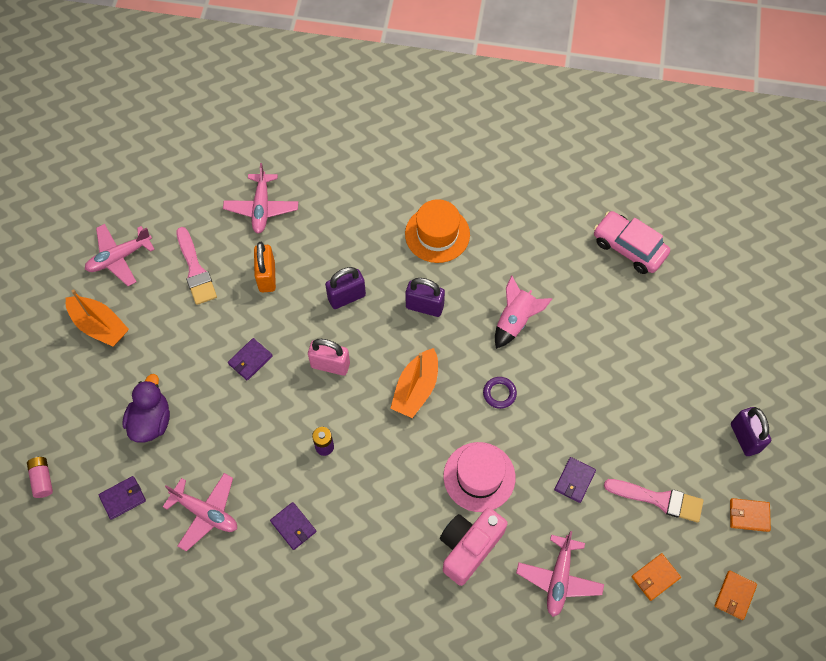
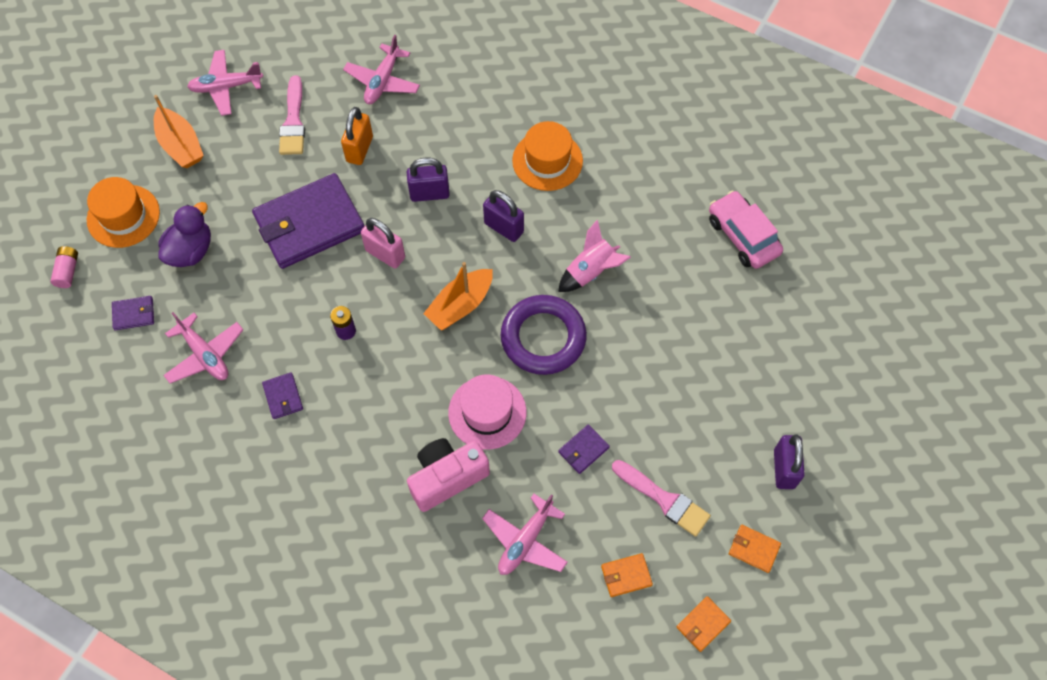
camera: 20 degrees right, 0 degrees up
(73, 410) = (123, 216): none -> orange hat
(250, 360) = (309, 224): purple wallet -> purple wallet, size x2.41
(499, 393) = (543, 338): purple ring -> purple ring, size x2.34

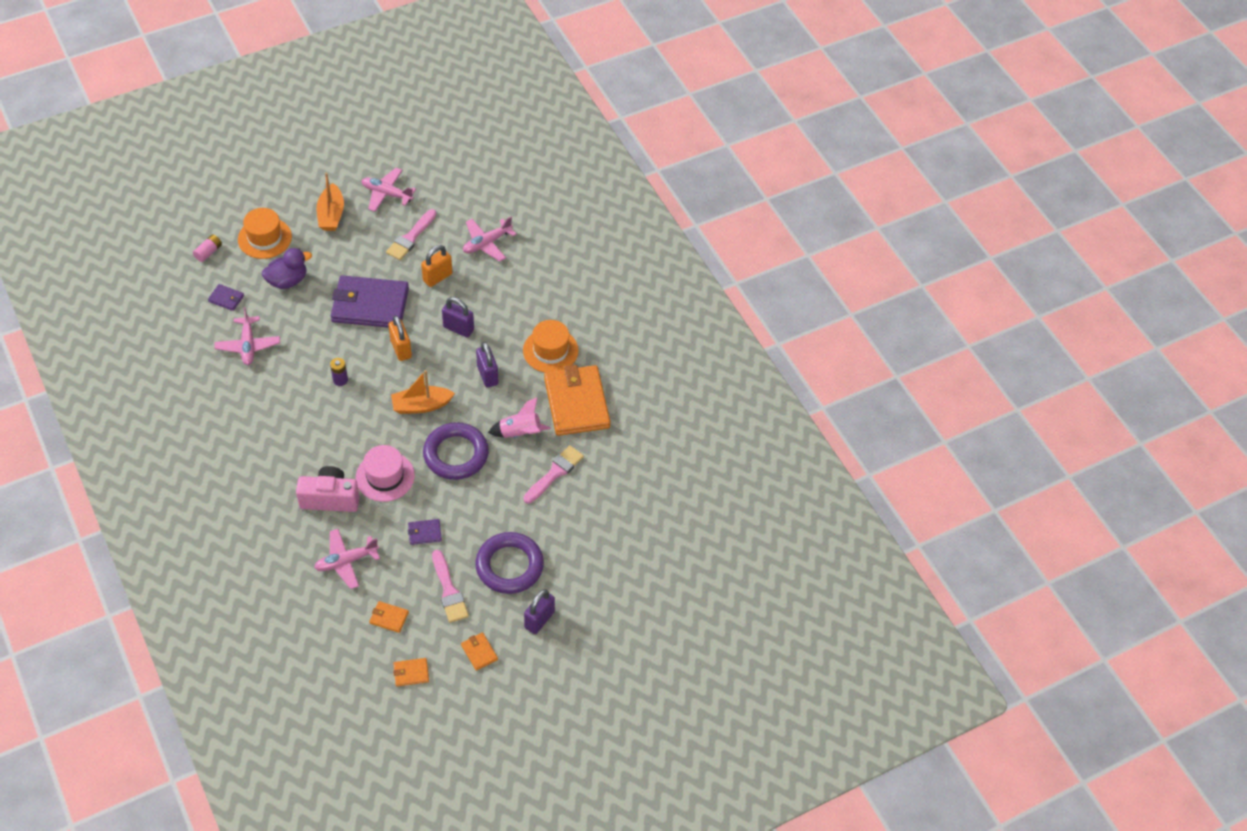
camera: 30 degrees right, 10 degrees down
(283, 397) = (273, 396): purple wallet -> none
(385, 254) = (401, 349): pink padlock -> orange padlock
(622, 202) = (577, 403): none -> orange wallet
(663, 293) = (555, 473): none -> pink brush
(703, 428) = (509, 566): none -> purple ring
(742, 236) = (638, 469): pink car -> none

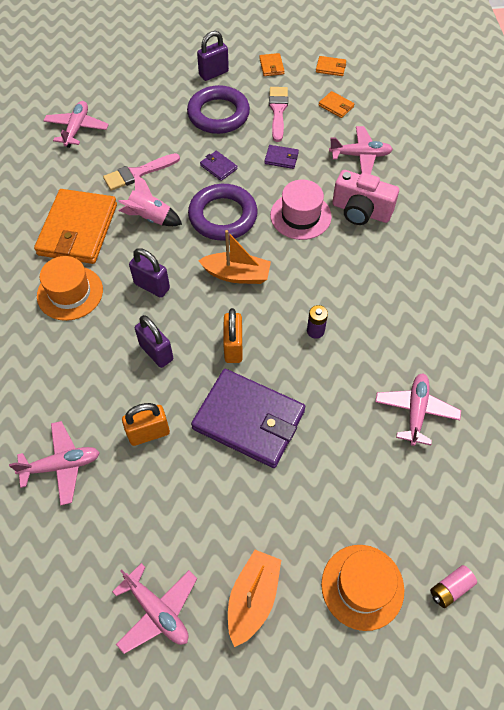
camera: 155 degrees left, 5 degrees up
(226, 298) = (434, 493): purple wallet -> purple wallet (218, 167)
(287, 280) = (345, 495): purple duck -> none
(411, 237) = (156, 512): pink brush -> none
(487, 375) = (152, 286): purple padlock -> purple padlock turned 60 degrees counterclockwise
(642, 502) = (77, 129): none -> pink plane

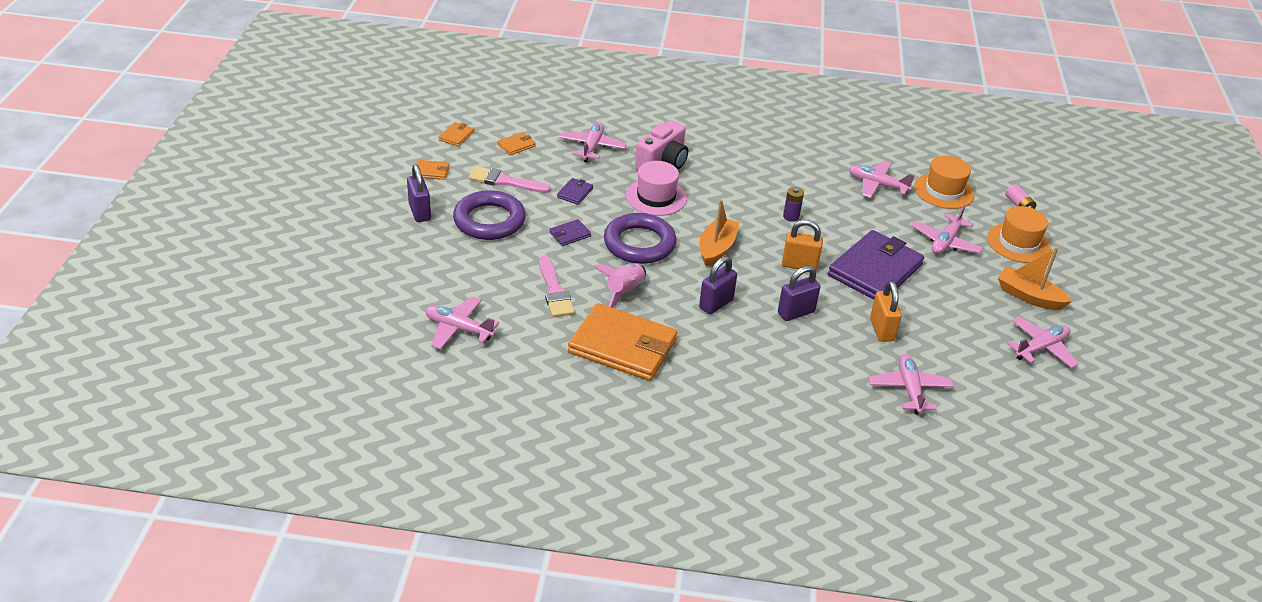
camera: 80 degrees left, 20 degrees down
(70, 293) = (709, 362): orange hat -> orange hat (944, 191)
(330, 494) = (945, 242): none -> pink plane

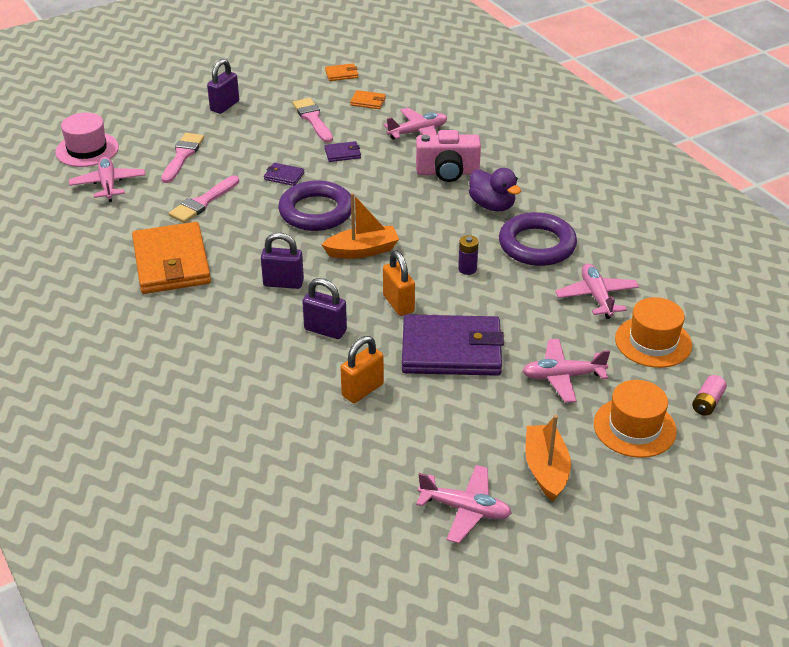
camera: 55 degrees right, 0 degrees up
(431, 172) = (281, 87): orange wallet -> none
(468, 269) = (182, 156): none -> pink brush
(489, 220) = (253, 136): purple ring -> purple ring (537, 245)
(624, 292) = (242, 232): pink rocket -> none
(656, 197) = (393, 191): pink hat -> pink hat (87, 150)
(728, 167) = (492, 205): none -> purple duck
(909, 389) = (292, 442): pink plane -> none

